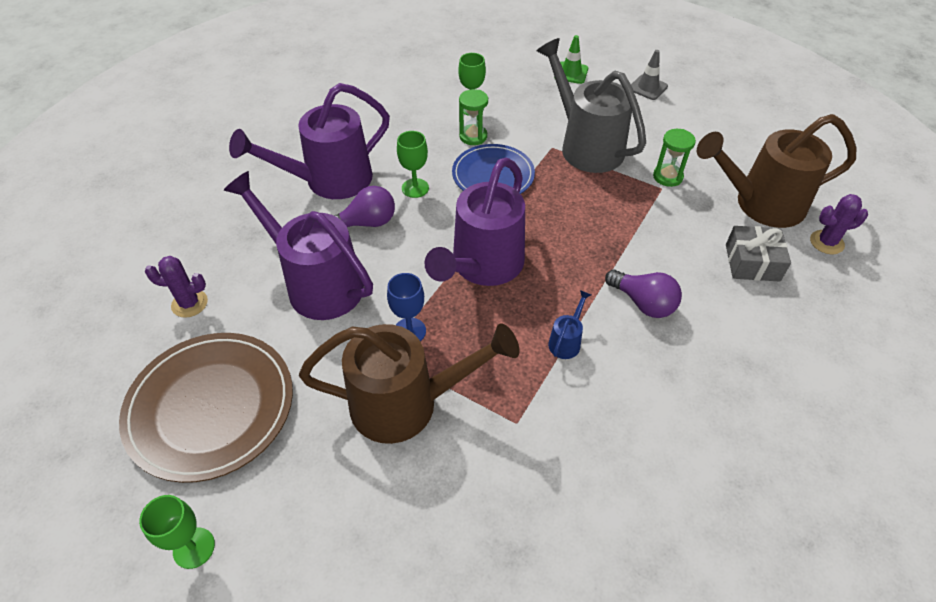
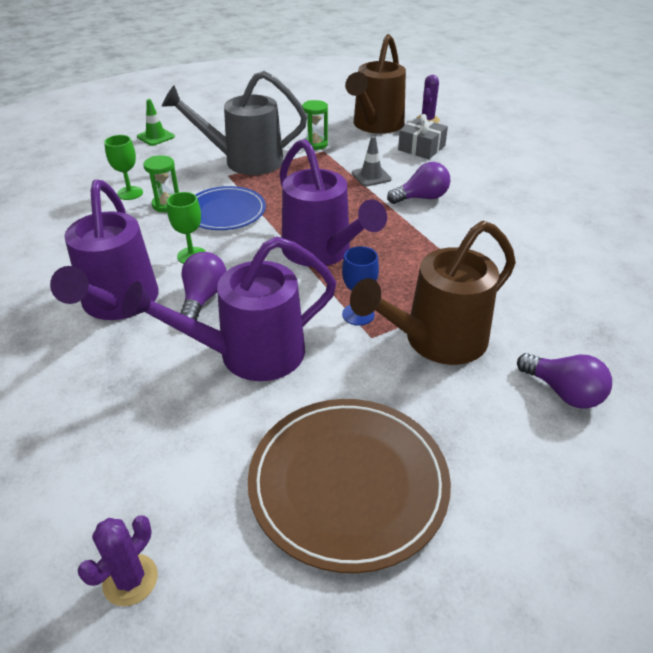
camera: 60 degrees left, 10 degrees down
(189, 303) = (183, 465): purple cactus -> purple cactus (130, 580)
(194, 548) = (517, 543): green goblet -> none
(394, 537) = (563, 392): none -> purple light bulb
(407, 404) = (435, 341): brown watering can -> brown watering can turned 150 degrees counterclockwise
(566, 341) = (430, 241): blue watering can -> none
(648, 87) = (217, 116): grey traffic cone -> grey traffic cone (371, 176)

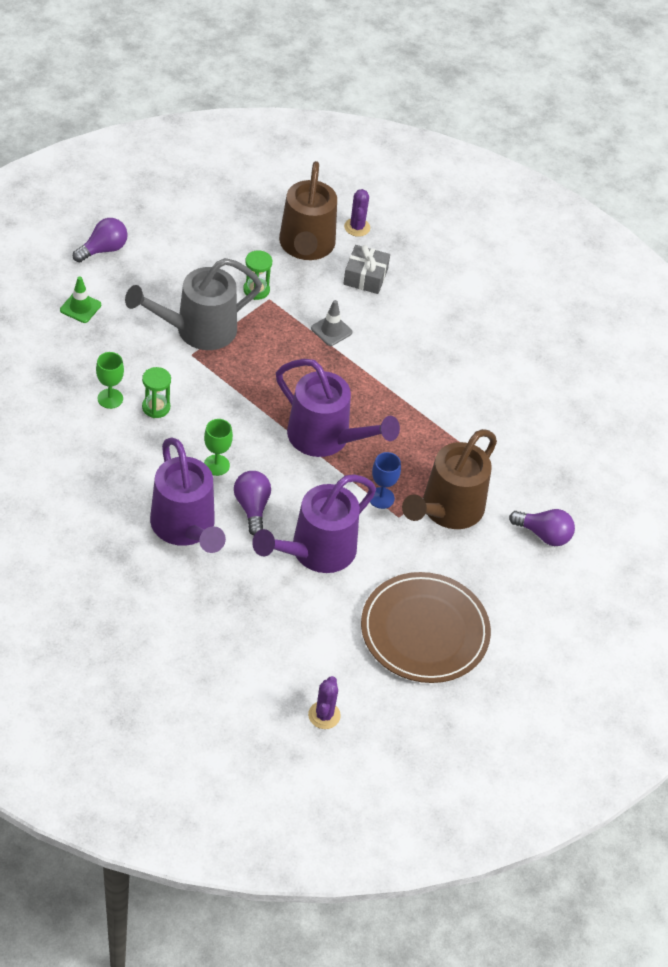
camera: 25 degrees left, 10 degrees up
(225, 211) = (216, 405): blue plate -> none
(421, 198) = (388, 352): purple light bulb -> purple light bulb (103, 249)

